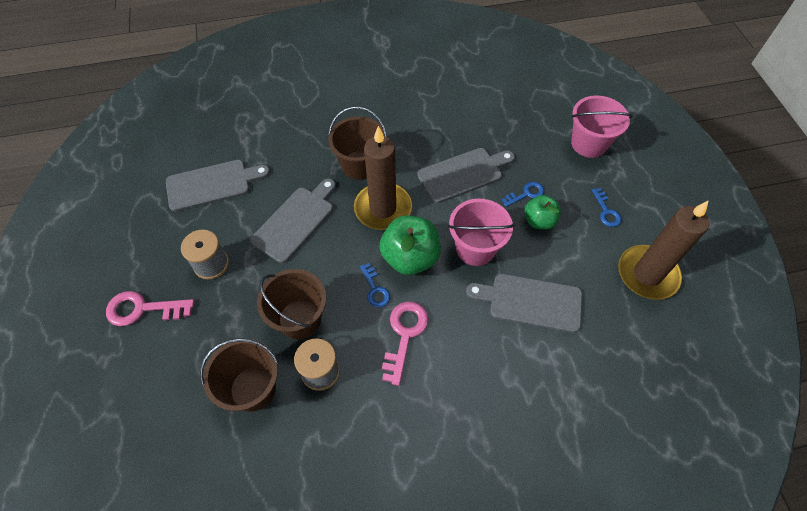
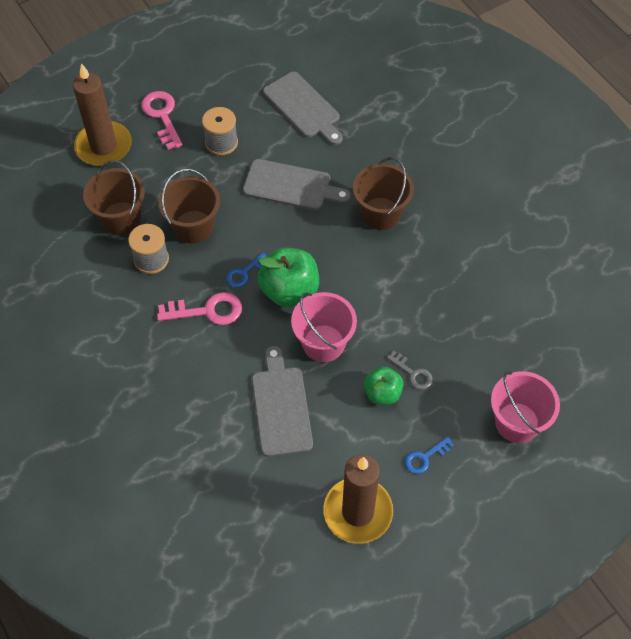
camera: 70 degrees right, 0 degrees up
(383, 208) = (336, 250): brown candle -> brown candle (103, 146)
(463, 174) = (412, 307): grey cutting board -> none
(526, 194) = (413, 373): blue key -> grey key

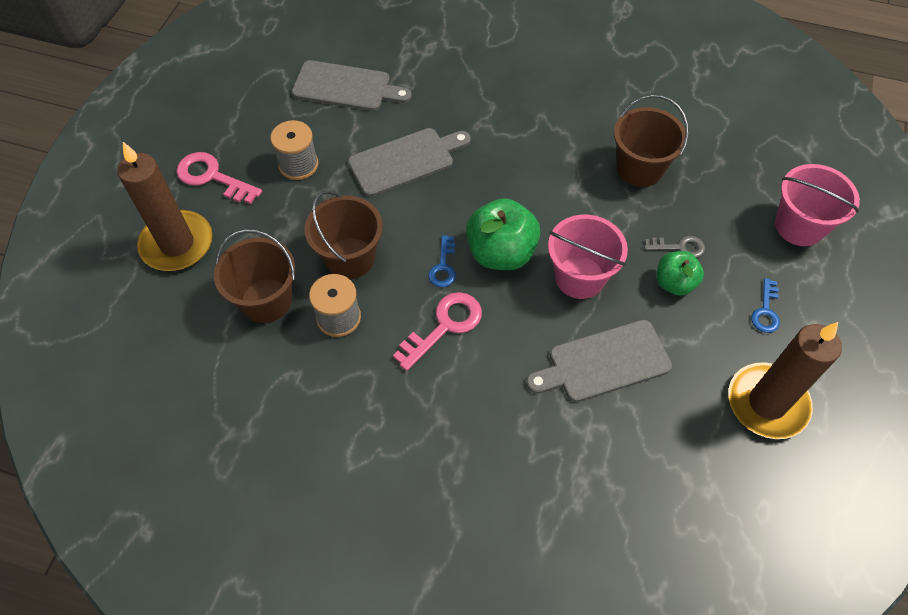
camera: 40 degrees left, 0 degrees up
(281, 407) = (604, 362): grey cutting board -> grey cutting board turned 60 degrees counterclockwise
(380, 213) = (509, 133): brown bucket -> brown bucket (639, 168)

